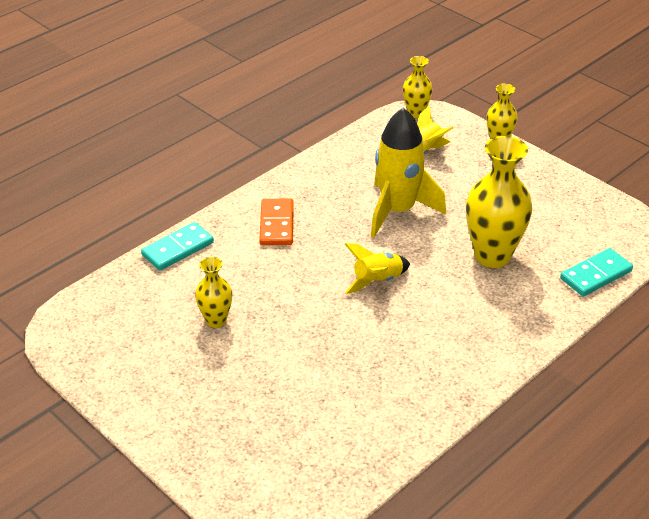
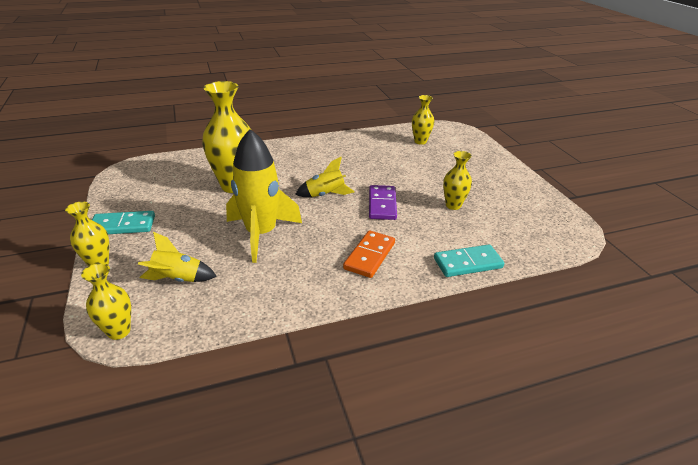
camera: 155 degrees left, 5 degrees down
(301, 291) = (382, 204): none -> purple domino
(318, 448) = (420, 141): none -> yellow vase
(595, 275) = (191, 160): turquoise domino -> turquoise domino (123, 226)

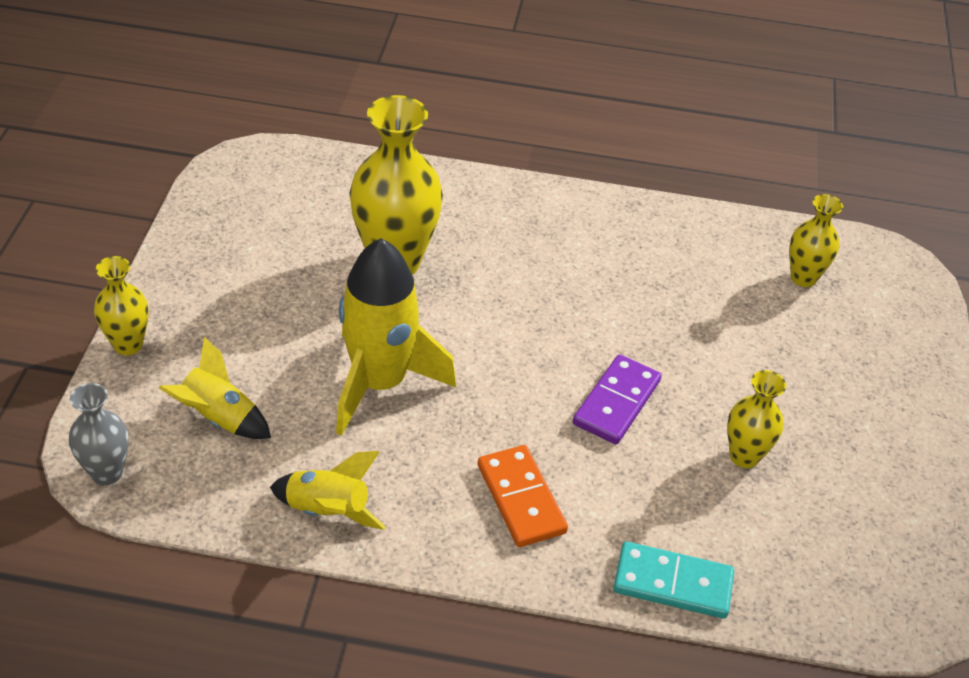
camera: 25 degrees right, 10 degrees up
(119, 331) = (107, 472): yellow vase -> grey vase
(123, 226) = (189, 283): turquoise domino -> none
(325, 195) = (532, 342): yellow rocket -> yellow rocket (328, 511)
(370, 256) = (521, 499): orange domino -> orange domino turned 75 degrees counterclockwise

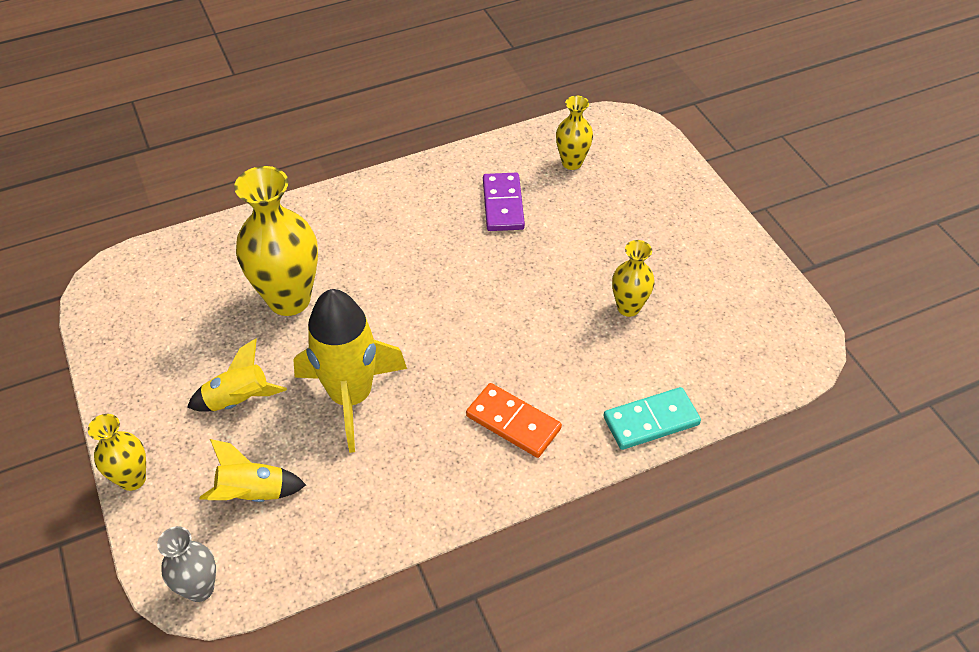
camera: 30 degrees left, 5 degrees up
(328, 511) = (390, 513): yellow rocket -> yellow rocket (239, 400)
(617, 402) = (522, 317): purple domino -> purple domino (503, 204)

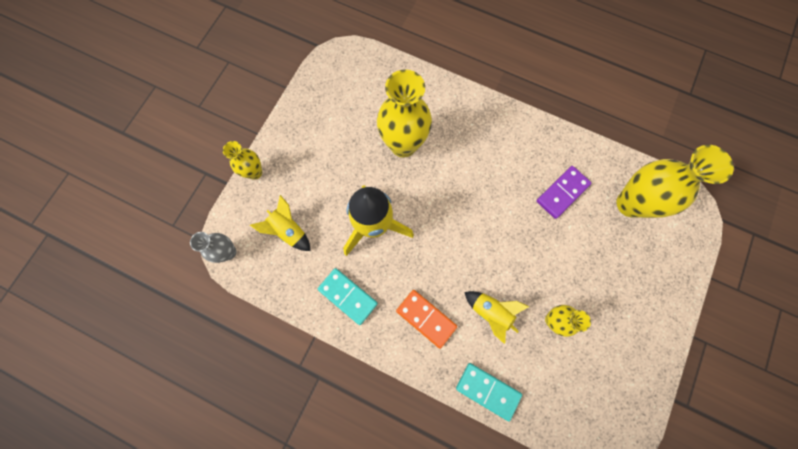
camera: 50 degrees right, 25 degrees up
(239, 400) = (329, 177): yellow rocket -> yellow rocket (490, 312)
(405, 485) = (348, 296): none -> turquoise domino
(513, 422) = (426, 318): orange domino -> orange domino turned 45 degrees counterclockwise
(572, 163) = (630, 204): yellow vase -> yellow vase, size x1.86

